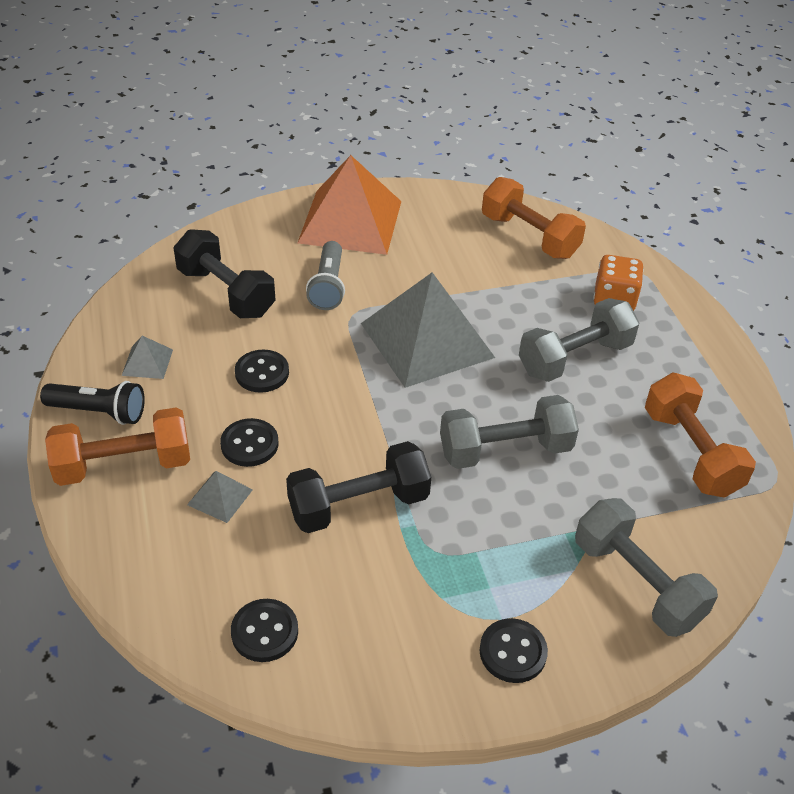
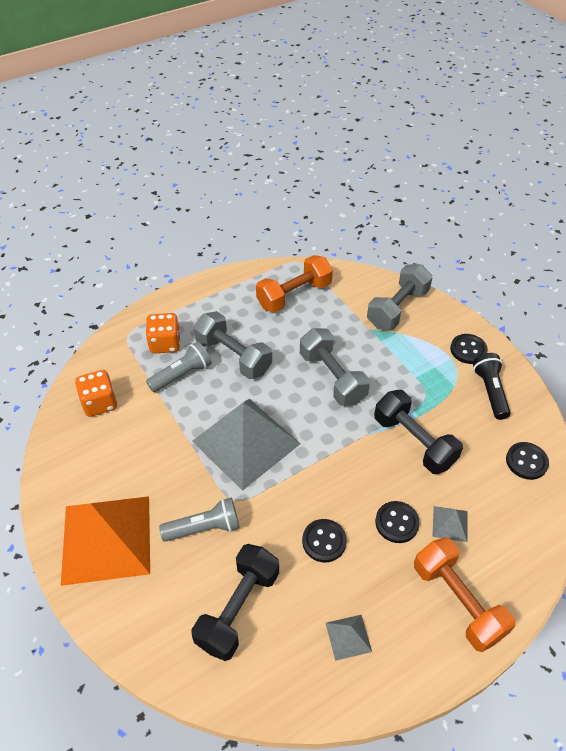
camera: 105 degrees left, 5 degrees up
(99, 412) = (418, 649): black flashlight -> black flashlight (490, 391)
(529, 236) = (99, 403): orange dumbbell -> orange dice
(554, 306) = (182, 374): none -> grey flashlight

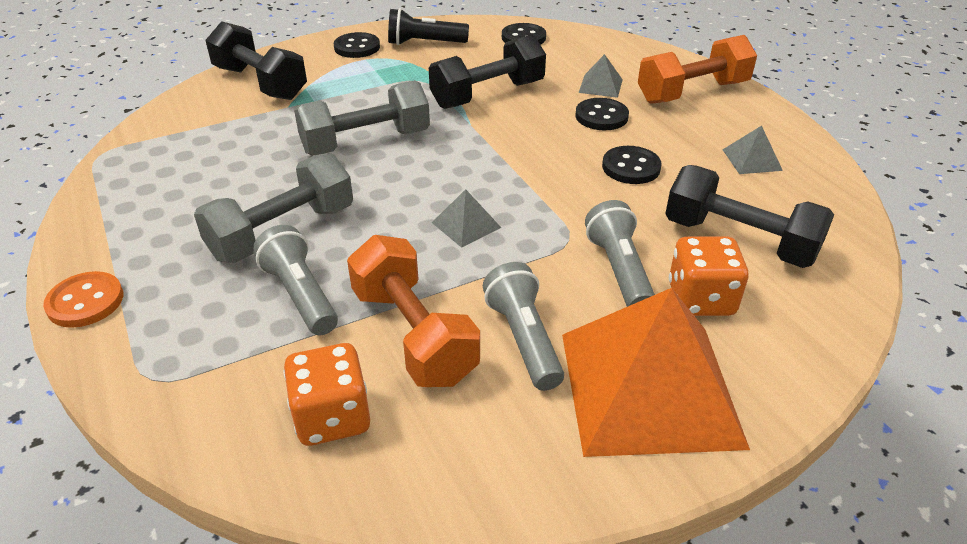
camera: 85 degrees left, 10 degrees down
(146, 477) = (523, 339): none -> grey flashlight
(165, 343) = (209, 319): orange dice -> orange dice (700, 299)
(177, 297) = (85, 302): none -> orange button
(246, 442) = (466, 225): grey pyramid -> grey pyramid, size x0.41
(294, 295) = (177, 164): orange dumbbell -> orange dumbbell (414, 334)
(397, 308) = (260, 83): grey dumbbell -> black dumbbell

